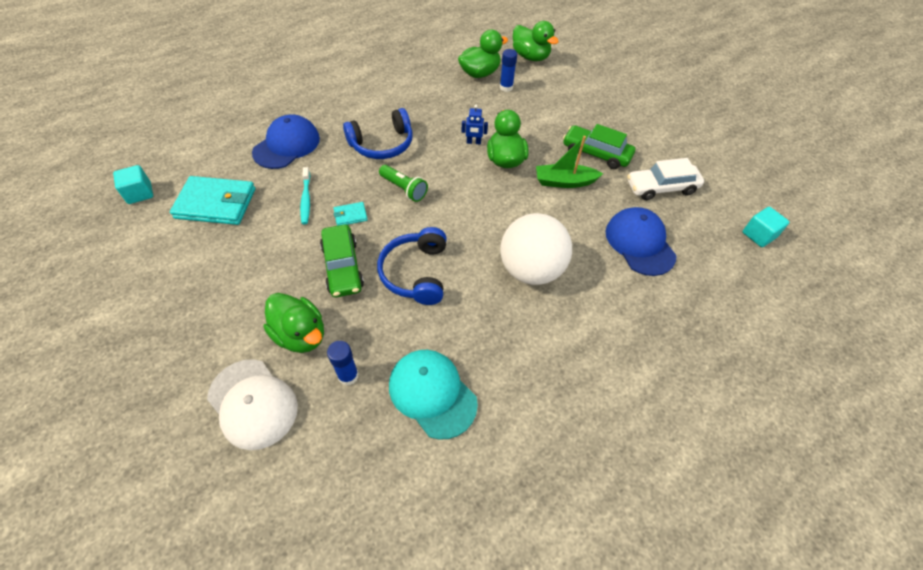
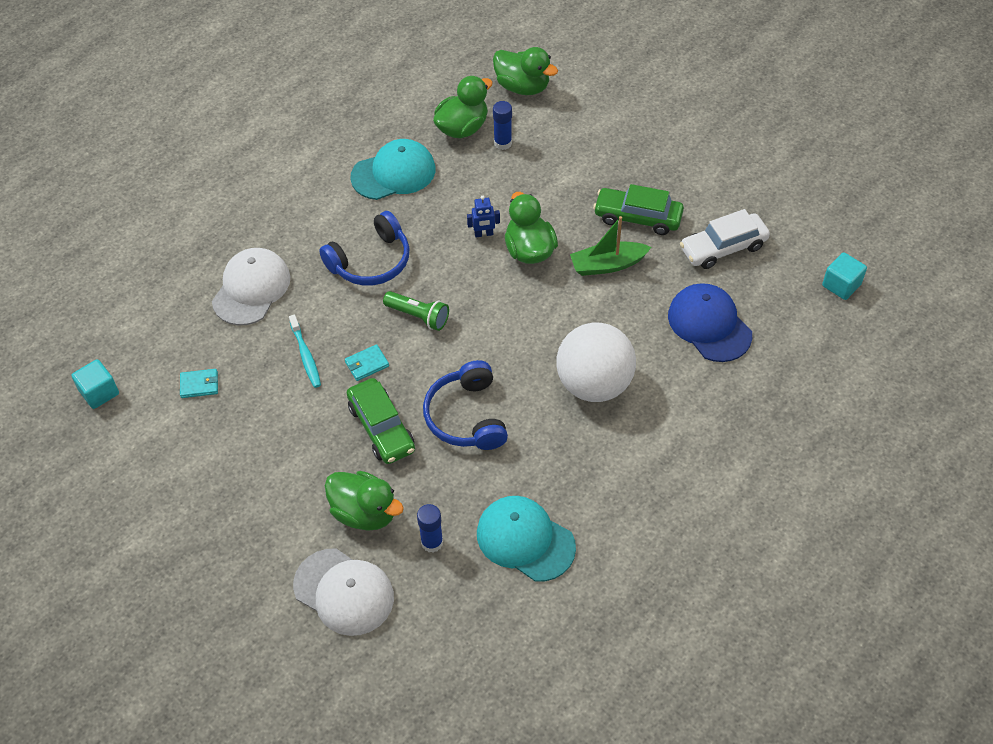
camera: 10 degrees left, 0 degrees up
(216, 203) = (199, 385): turquoise wallet -> turquoise wallet, size x0.45
(287, 145) = (251, 288): blue cap -> white cap
(421, 91) = (394, 173): none -> turquoise cap

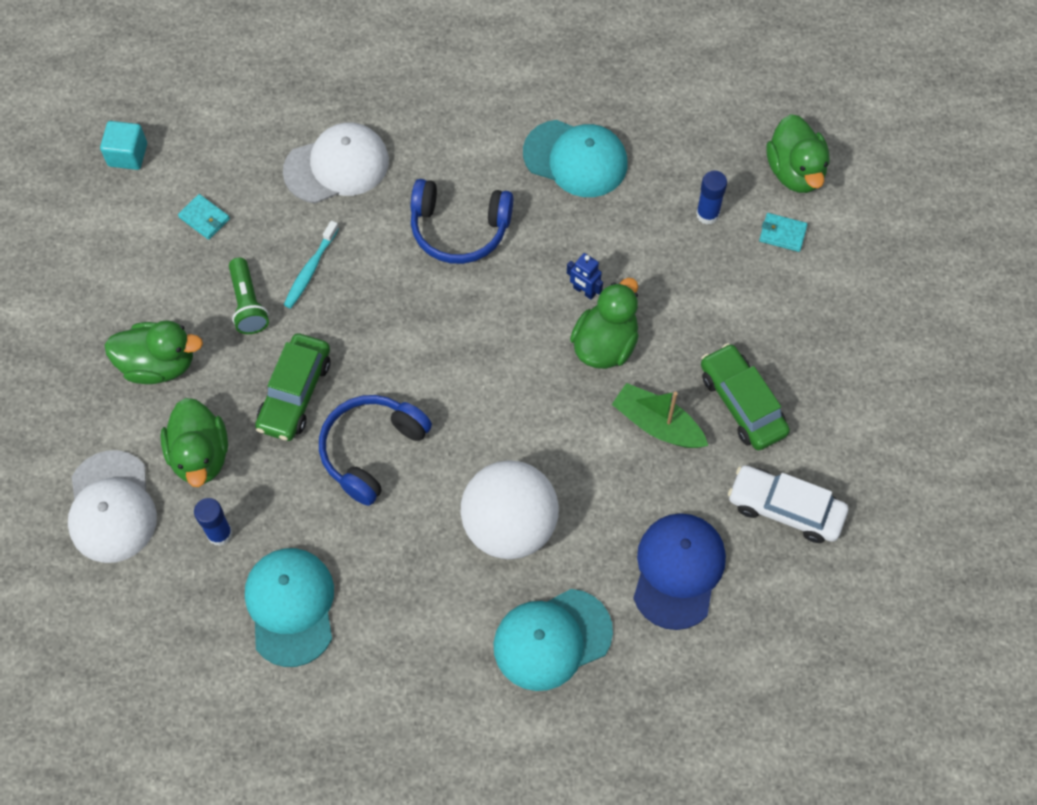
camera: 45 degrees right, 10 degrees up
(367, 364) = (348, 324): turquoise wallet -> turquoise wallet (782, 234)
(418, 316) = (439, 319): green flashlight -> green flashlight (248, 304)
(462, 128) = (689, 166): green duck -> green duck (159, 364)
(689, 418) = (552, 639): none -> turquoise cap
(841, 285) = (852, 654): turquoise cube -> none

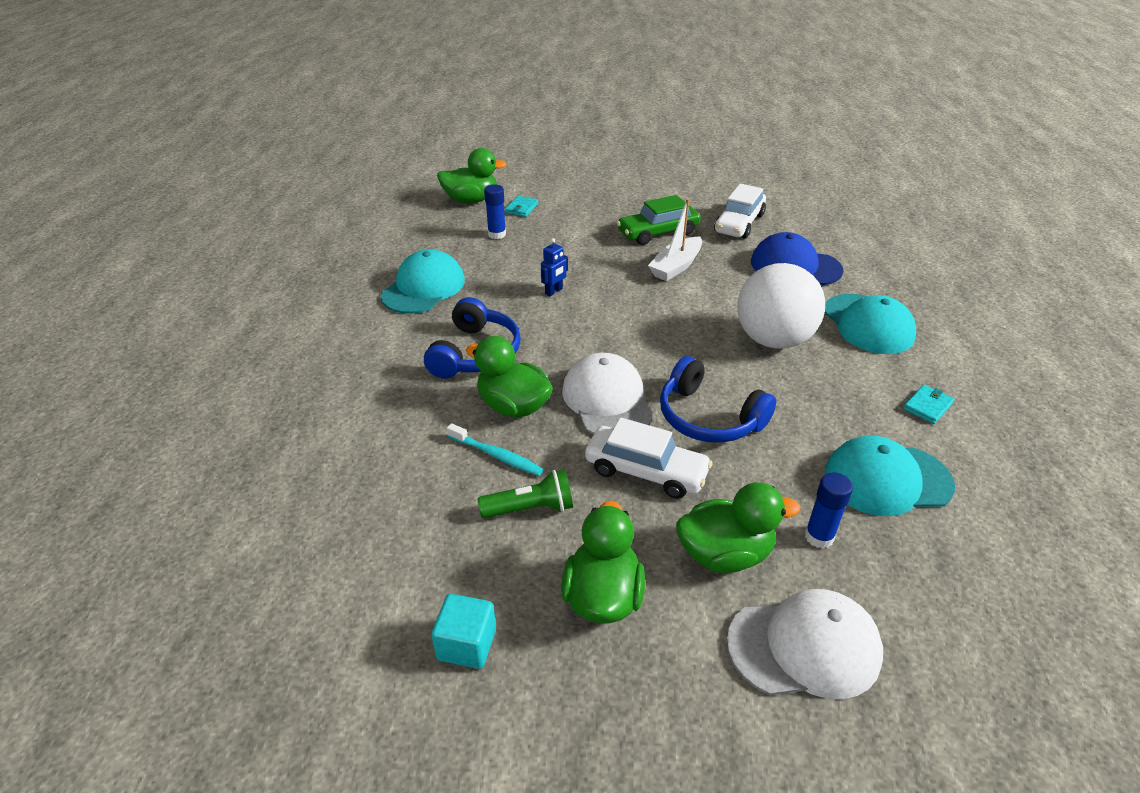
camera: 85 degrees left, 25 degrees down
(128, 155) = (272, 635): turquoise cube -> turquoise cube (466, 644)
(204, 218) = (403, 548): turquoise wallet -> turquoise wallet (927, 406)
(295, 393) = (646, 471): green car -> white car
(337, 166) = (372, 432): white cap -> white cap (607, 400)
(605, 344) = (604, 284): green duck -> green duck (513, 406)
(657, 424) = (676, 266): green boat -> white boat

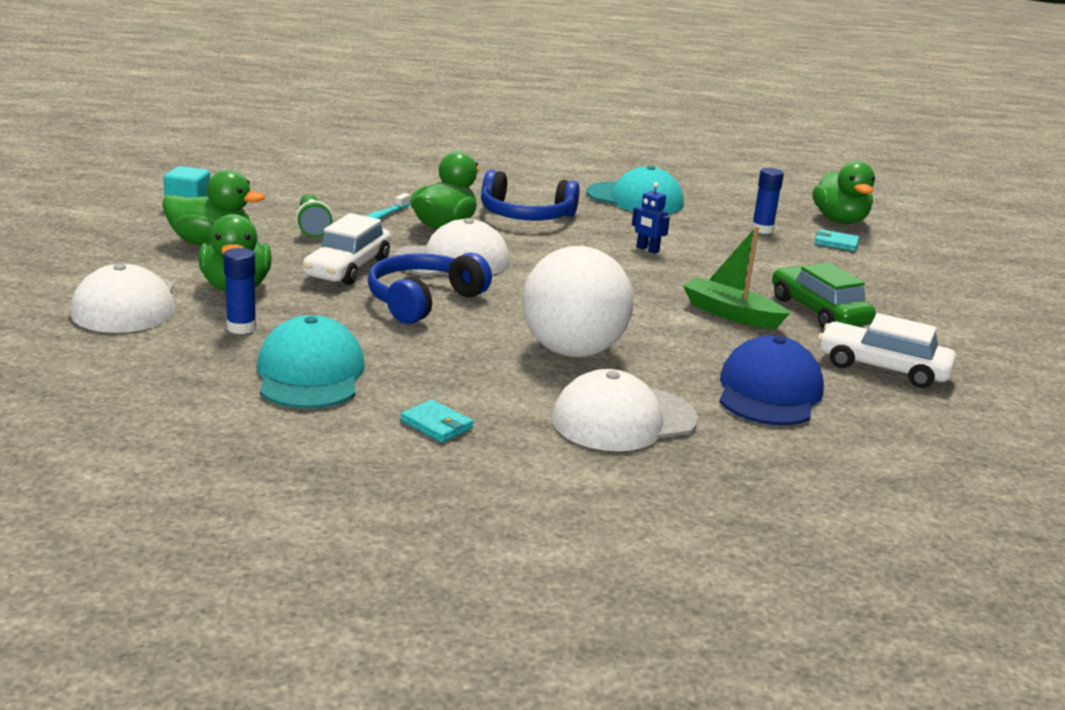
camera: 85 degrees right, 15 degrees down
(676, 266) = (731, 314): white boat -> green boat
(868, 324) = (623, 419): turquoise cap -> white cap

